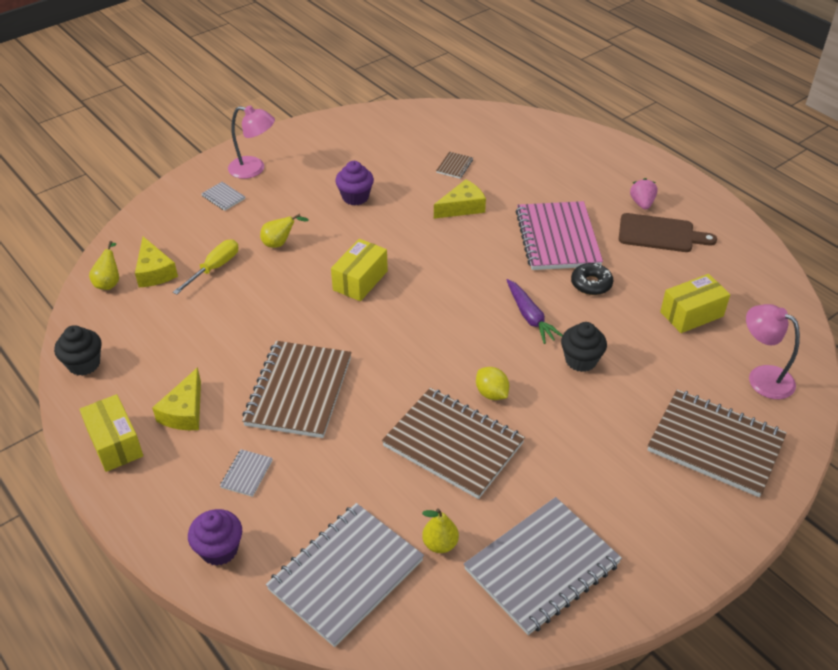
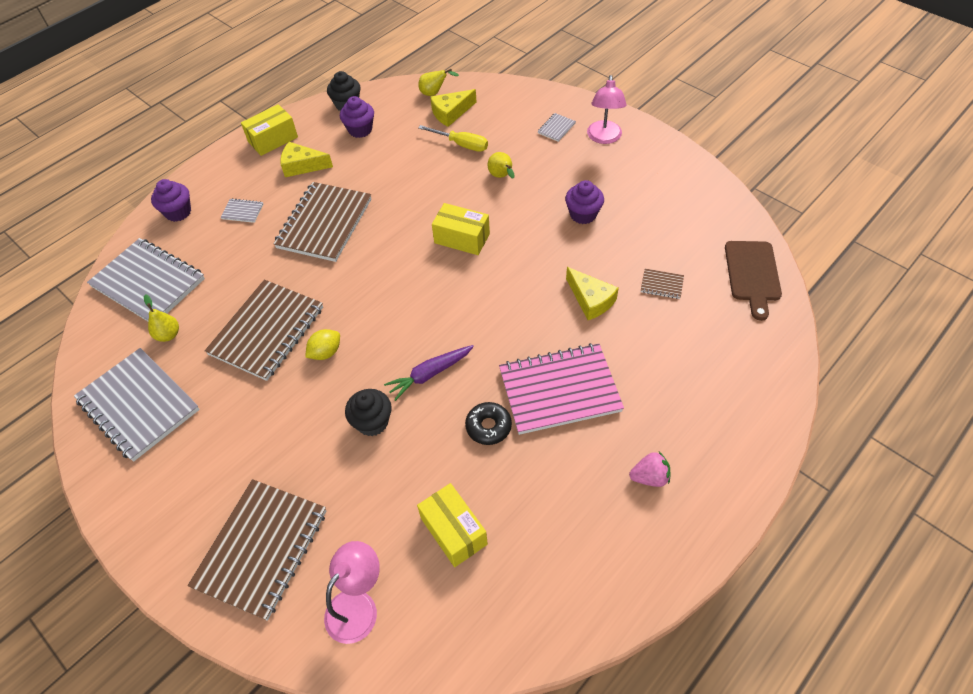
camera: 85 degrees right, 10 degrees up
(142, 353) = (360, 130): none -> purple cupcake
(298, 391) = (324, 223): brown notebook -> brown notebook turned 75 degrees counterclockwise
(660, 234) = (593, 498): brown cutting board -> brown cutting board (752, 274)

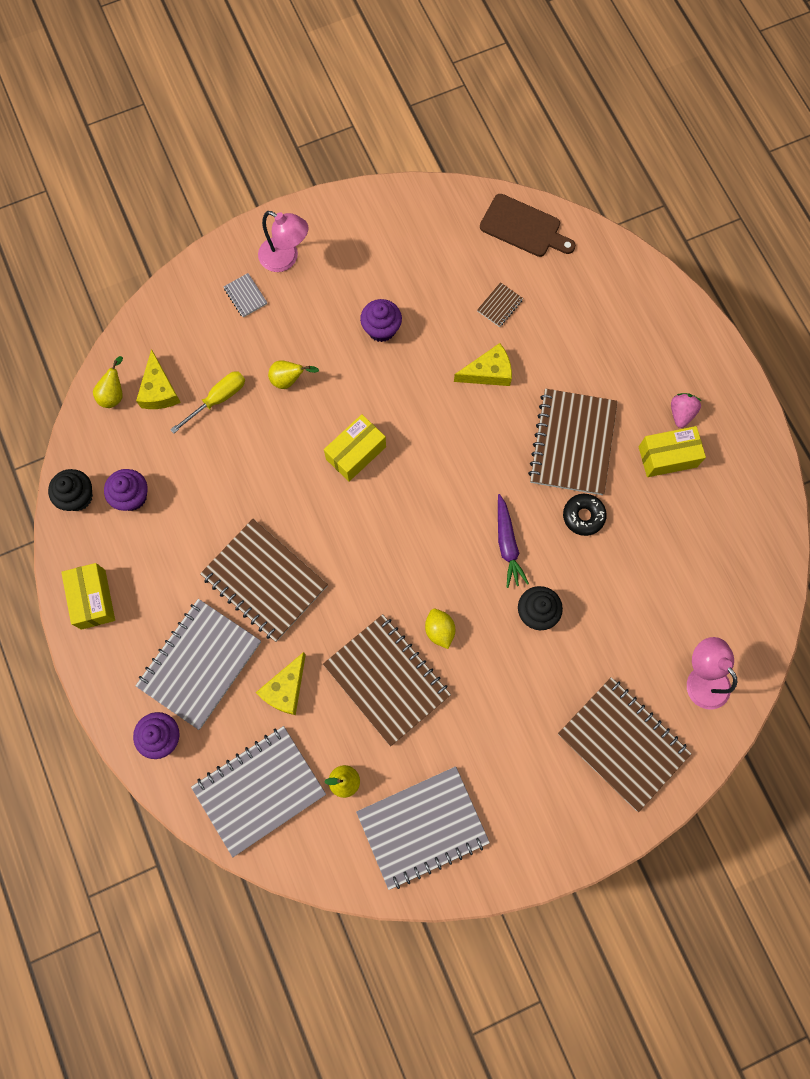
camera: 70 degrees left, 20 degrees up
(242, 211) = (199, 664): grey notebook -> grey notebook, size x2.46
(302, 166) = (158, 578): yellow cheese -> yellow cheese (285, 689)
(454, 531) = (668, 582): yellow box -> yellow box (667, 456)
(559, 390) = (572, 443): pink notebook -> brown notebook

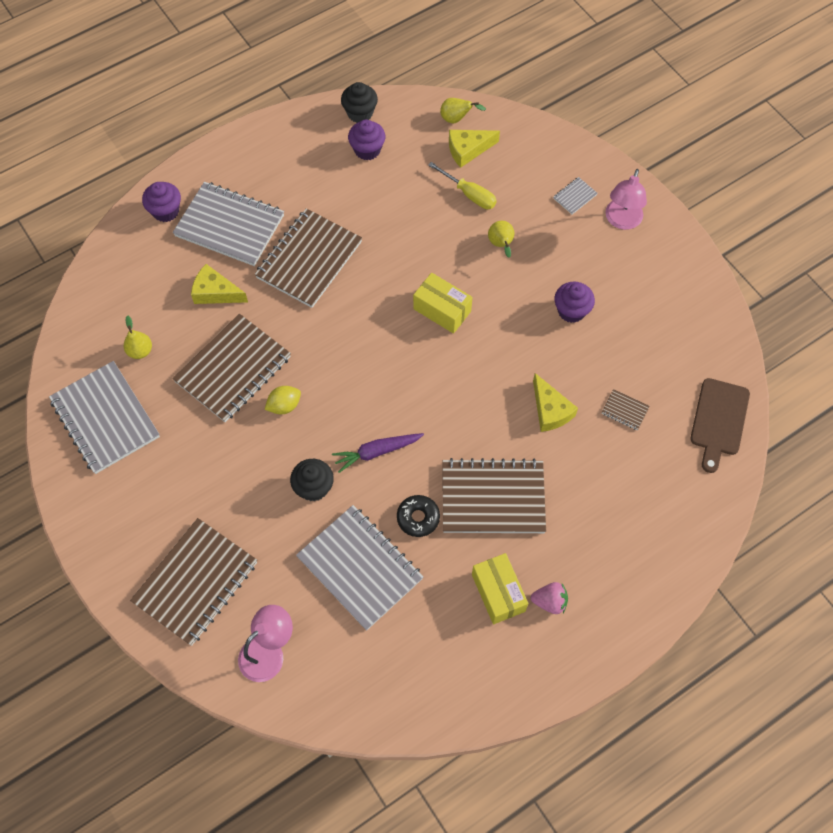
camera: 80 degrees right, 10 degrees down
(93, 599) = (274, 141): yellow box -> none
(259, 790) = (128, 288): grey notebook -> grey notebook (360, 568)

